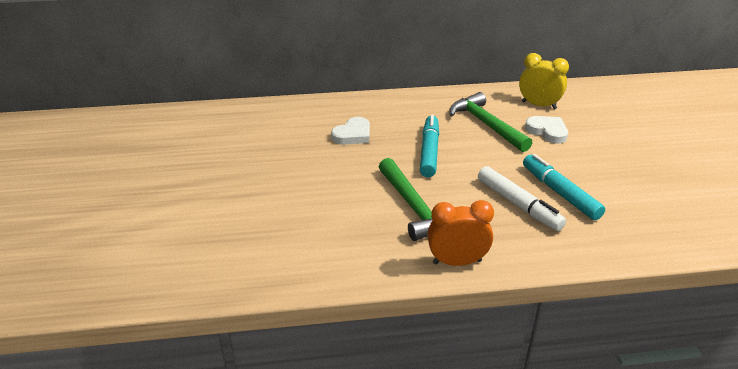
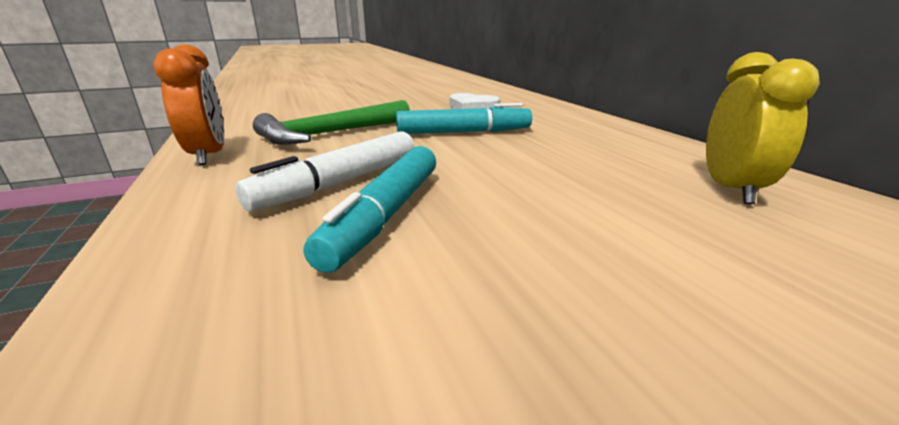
camera: 75 degrees right, 10 degrees down
(486, 125) = (579, 154): green hammer -> none
(547, 131) = (625, 199): white heart -> none
(559, 193) = (386, 215): turquoise marker -> turquoise marker turned 150 degrees clockwise

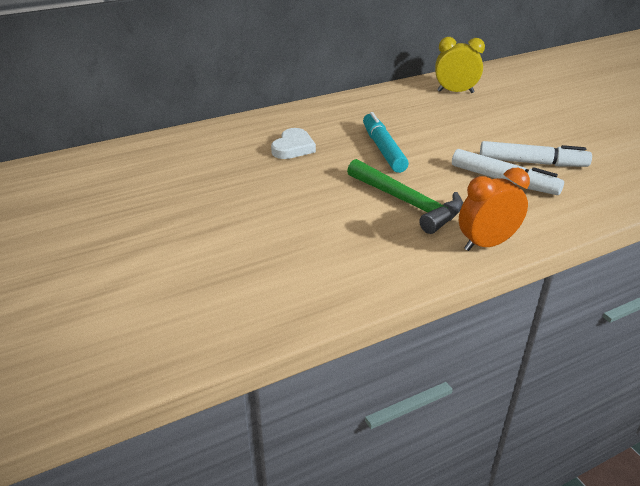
camera: 95 degrees left, 10 degrees up
(386, 215) = (532, 162): turquoise marker -> white marker

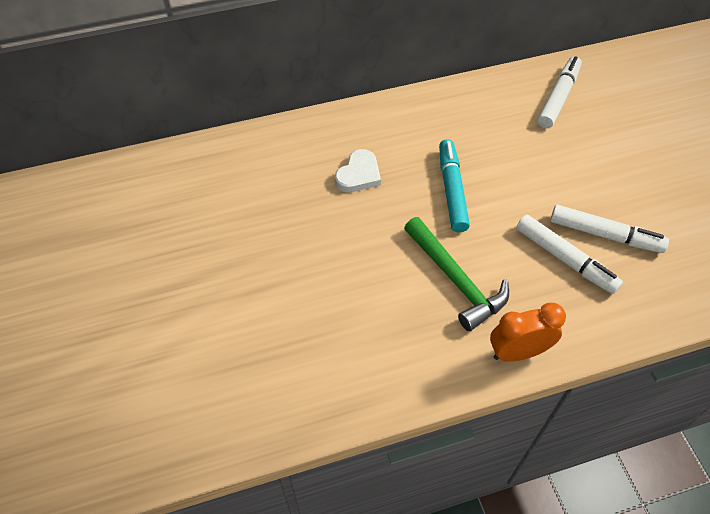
camera: 10 degrees right, 20 degrees up
(455, 92) = (558, 97): yellow clock -> white marker

